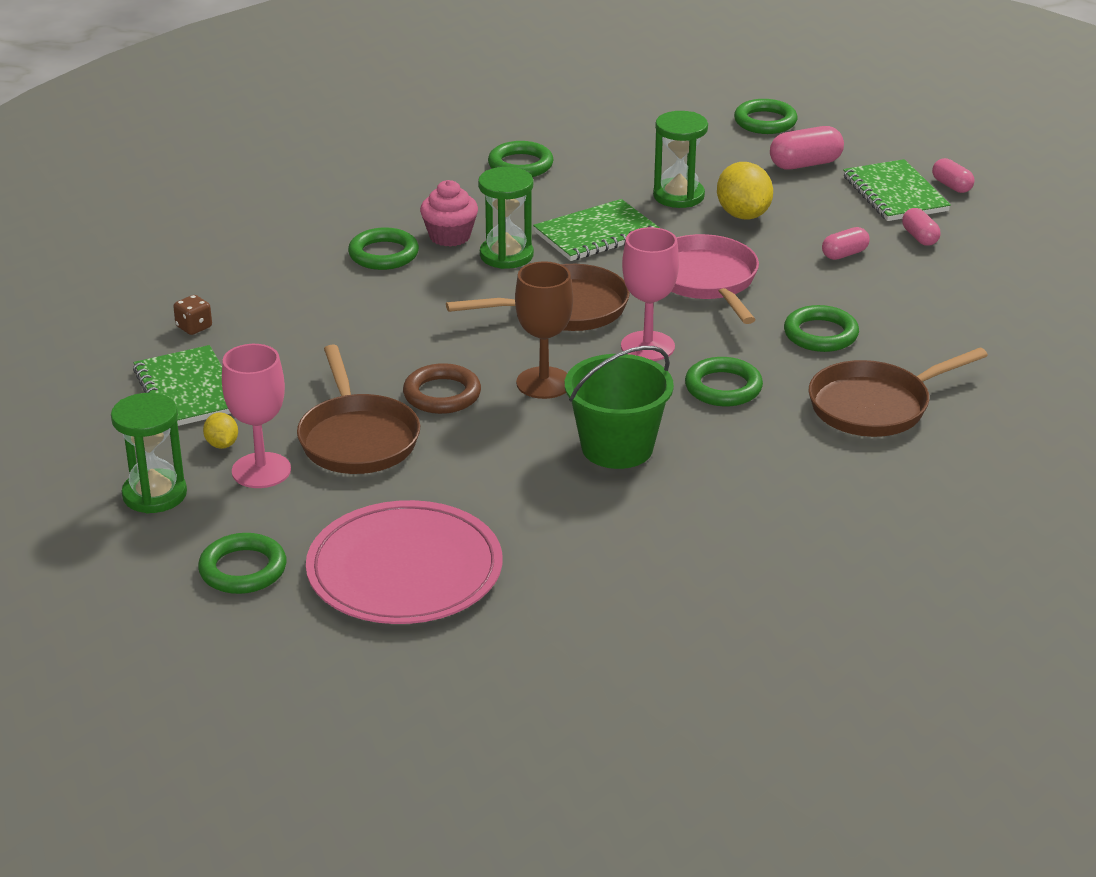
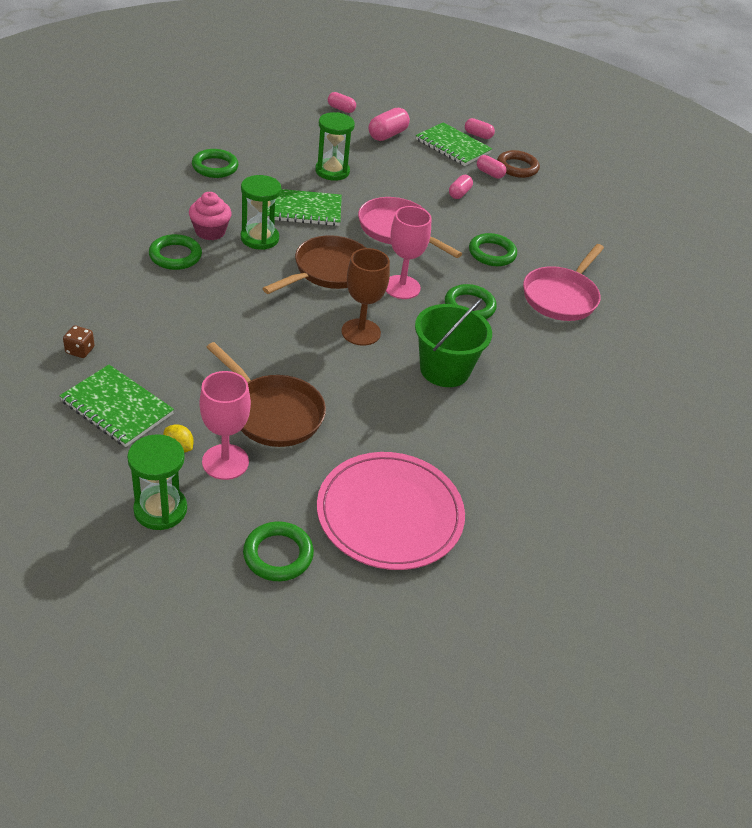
camera: 35 degrees left, 10 degrees up
(442, 394) = (302, 360): brown ring -> brown ring (517, 167)
(596, 234) = (304, 209): green notebook -> green notebook turned 60 degrees clockwise
(743, 215) = (381, 177): yellow lemon -> none
(765, 122) = (341, 109): green ring -> pink capsule
(875, 406) = (561, 296): brown pan -> pink pan

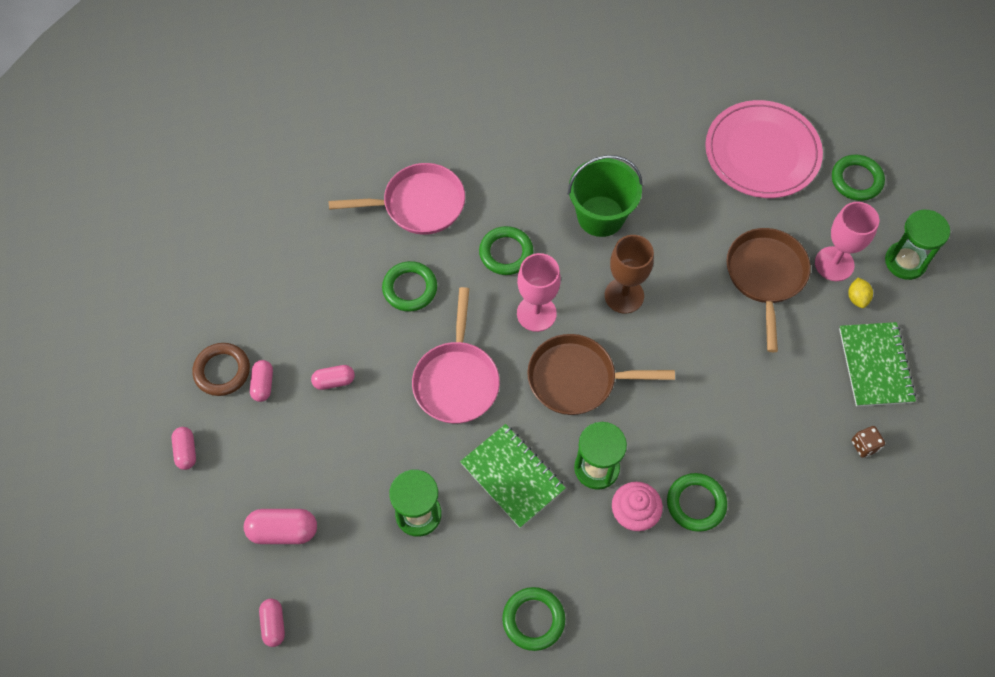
camera: 125 degrees left, 20 degrees up
(453, 146) = (239, 455): green notebook -> none

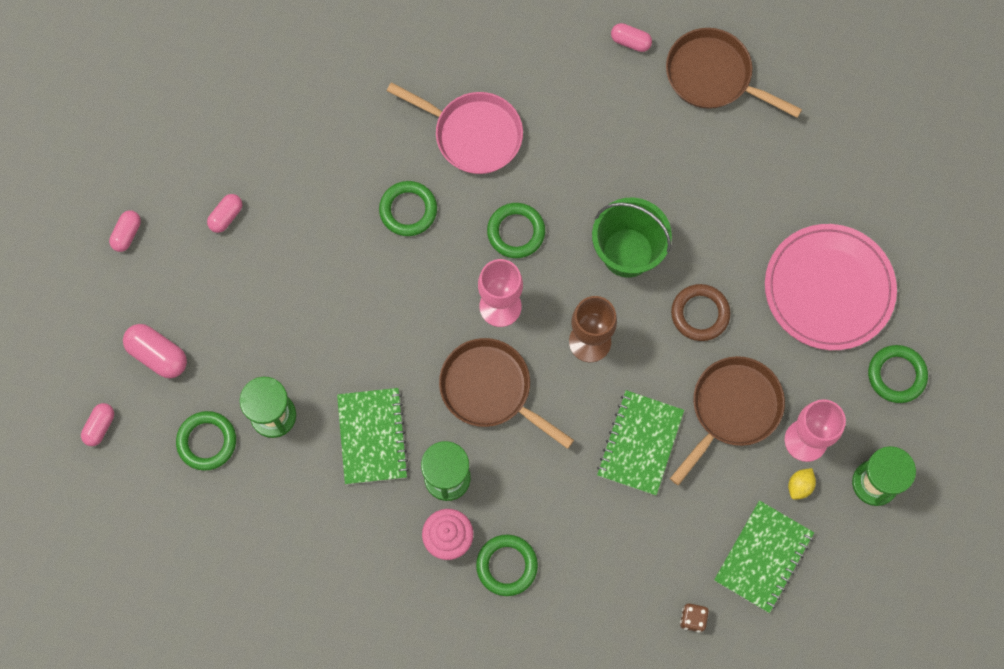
camera: 35 degrees right, 10 degrees up
(222, 371) = (201, 182): brown ring -> brown ring (700, 314)
(334, 381) = (286, 253): pink capsule -> pink capsule (630, 42)
(456, 380) = (387, 321): pink pan -> none
(533, 619) = (301, 565): green ring -> green ring (207, 441)
(565, 62) = (714, 76): none -> brown pan
(720, 344) = (640, 443): none -> green notebook

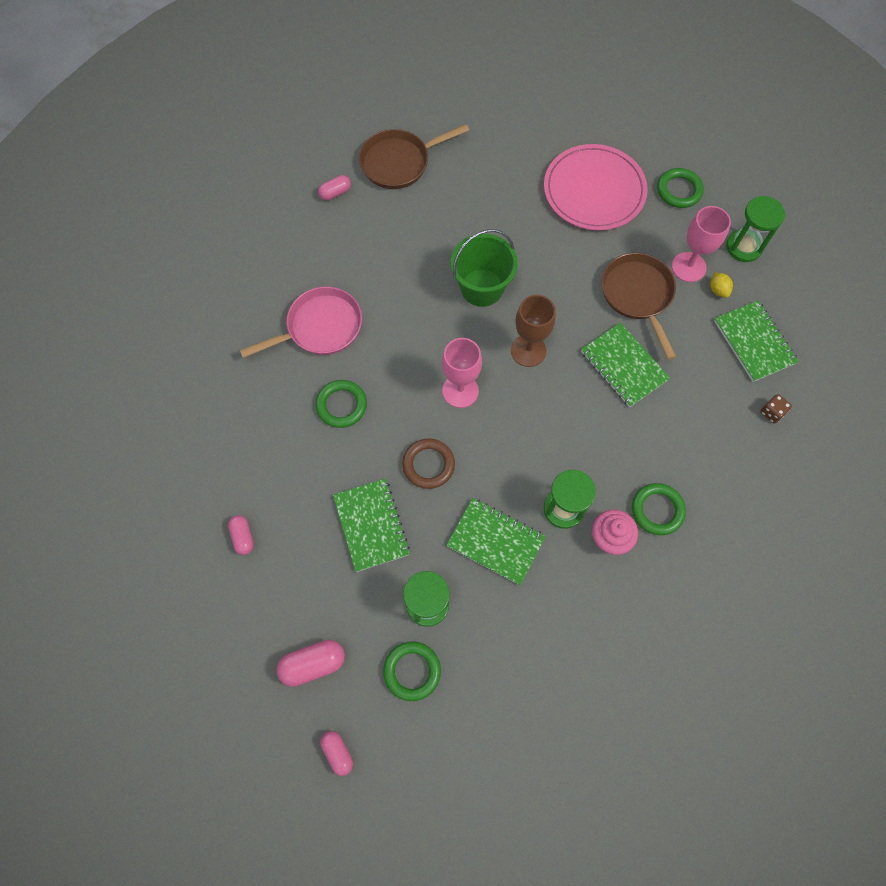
camera: 55 degrees left, 5 degrees down
(127, 234) = (196, 623): pink capsule -> none
(312, 317) = (371, 525): none -> green notebook
(491, 390) = (517, 436): brown pan -> none
(516, 232) = (413, 346): green ring -> none
(700, 314) = (557, 272): brown ring -> brown ring (428, 465)

